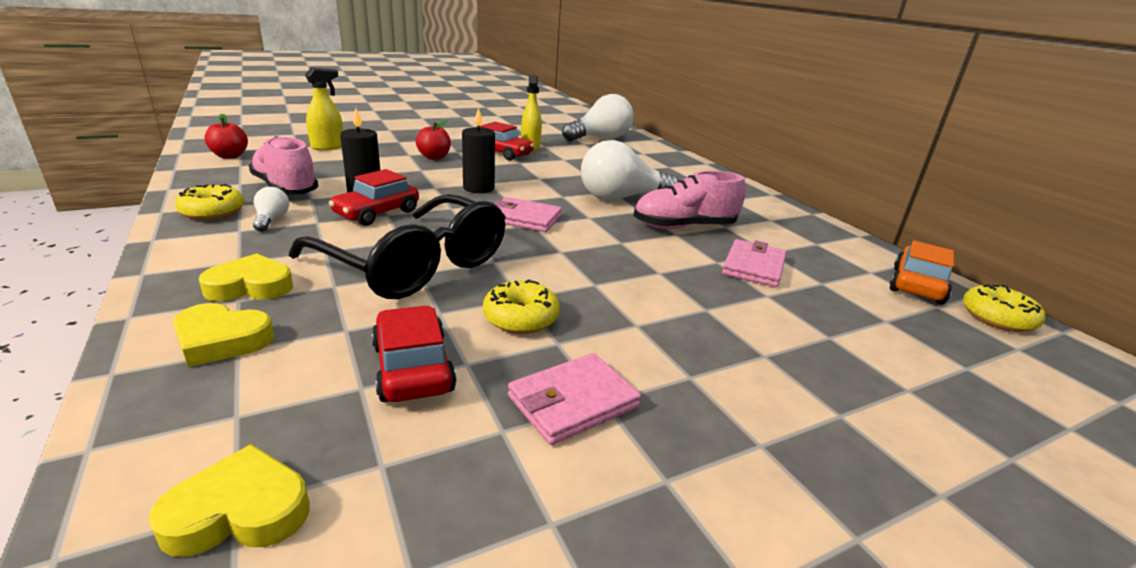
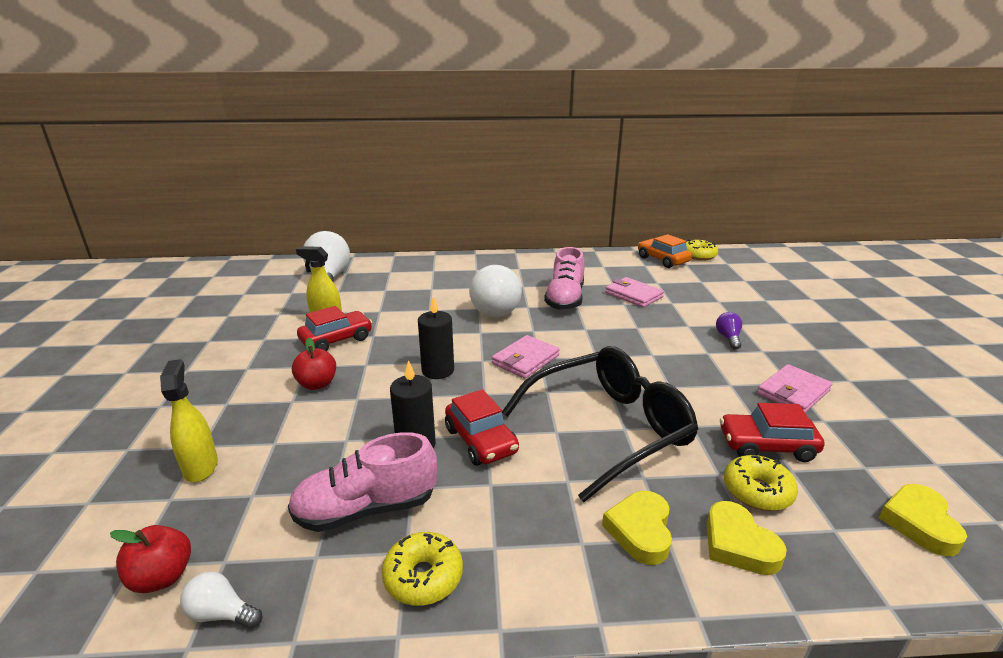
camera: 65 degrees left, 0 degrees up
(222, 340) = (738, 544): yellow heart -> yellow heart turned 120 degrees clockwise
(271, 220) = (472, 520): white light bulb -> white light bulb (221, 614)
(521, 318) = (700, 392): yellow donut -> yellow donut (757, 491)
(573, 402) = (793, 392): pink wallet -> pink wallet turned 60 degrees clockwise
(701, 343) = (728, 338): none -> purple light bulb

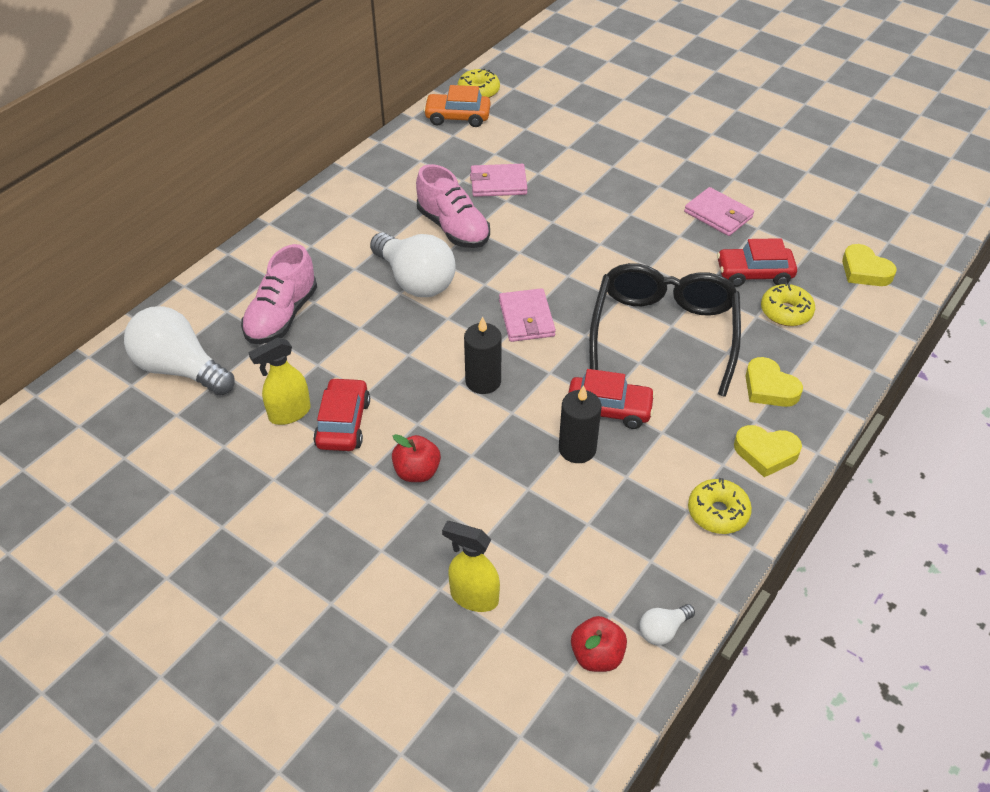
camera: 50 degrees left, 20 degrees up
(366, 509) = (626, 512): pink shoe -> pink shoe (282, 316)
(728, 338) = (624, 187): purple light bulb -> none
(738, 544) = (815, 354): yellow heart -> yellow heart (765, 453)
(766, 446) = (754, 273): red car -> red car turned 45 degrees clockwise
(793, 392) = (718, 215): pink wallet -> pink wallet turned 45 degrees counterclockwise

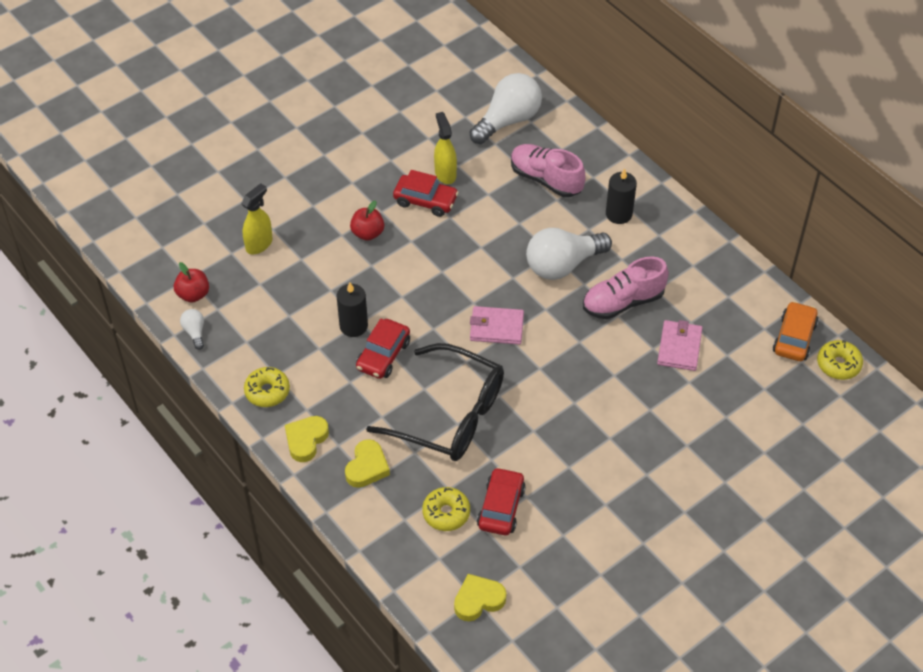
camera: 105 degrees right, 5 degrees up
(483, 381) = (438, 286): black candle -> black candle (618, 214)
(718, 215) = (590, 509): pink wallet -> none
(769, 388) = (367, 467): yellow heart -> yellow heart turned 135 degrees clockwise

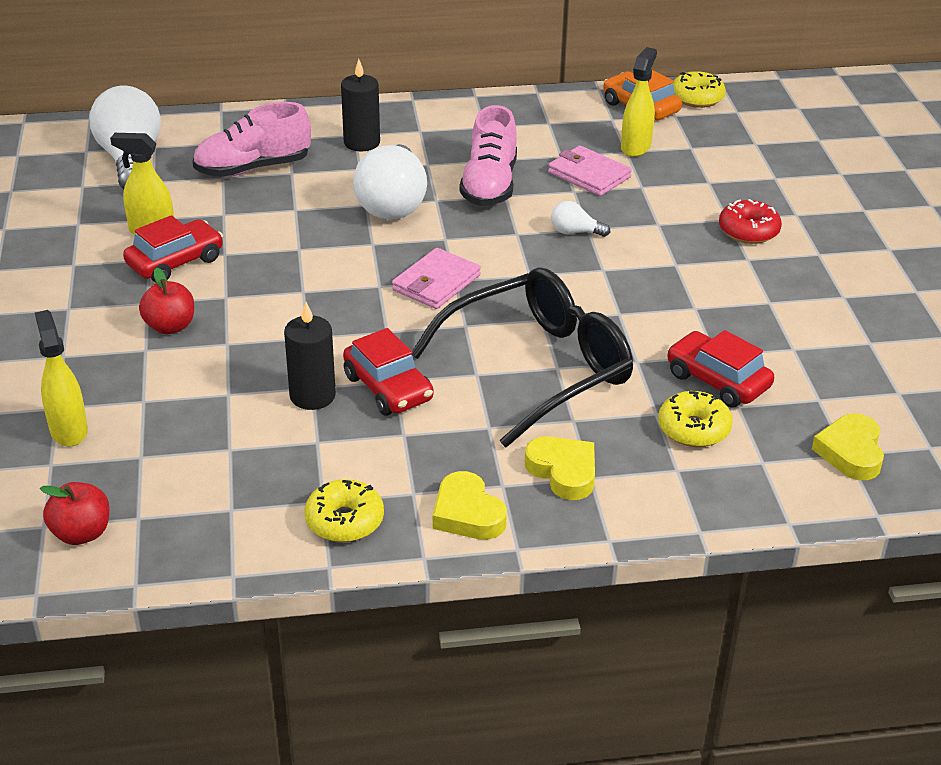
camera: 60 degrees left, 15 degrees down
(195, 332) = (155, 558): white light bulb -> white light bulb (575, 232)
(681, 462) = (748, 231): none -> red donut
(737, 357) = (636, 147): none -> yellow spray bottle

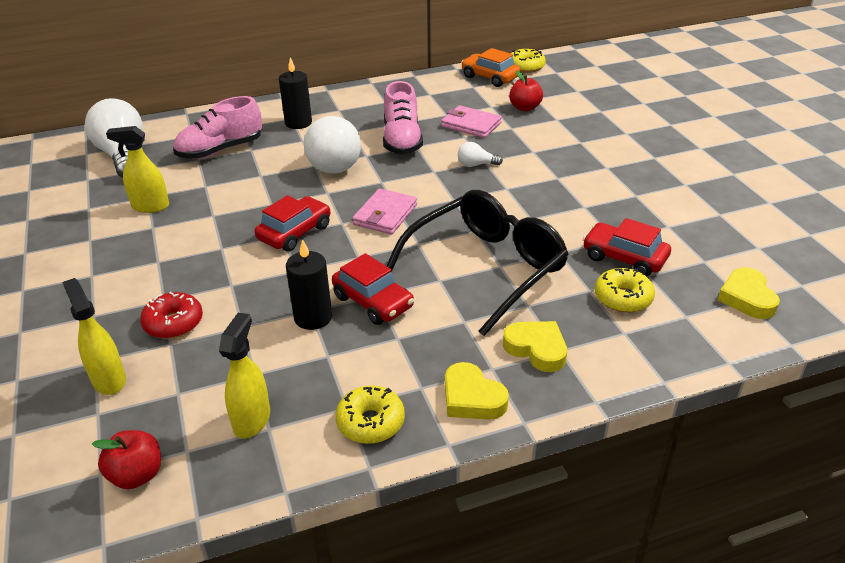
camera: 10 degrees left, 0 degrees up
(170, 326) = (180, 278): red apple -> red apple (525, 108)
(175, 262) = (174, 227): red car -> red car (295, 233)
(636, 147) = (497, 103): yellow spray bottle -> yellow spray bottle (252, 420)
(748, 231) = (599, 148): red donut -> red donut (173, 323)

